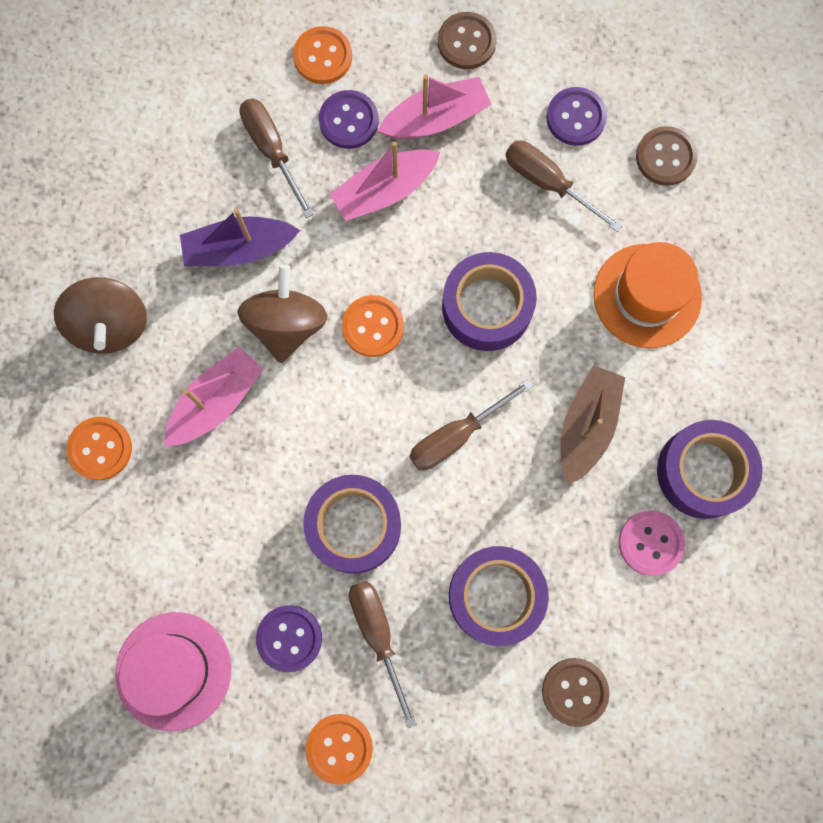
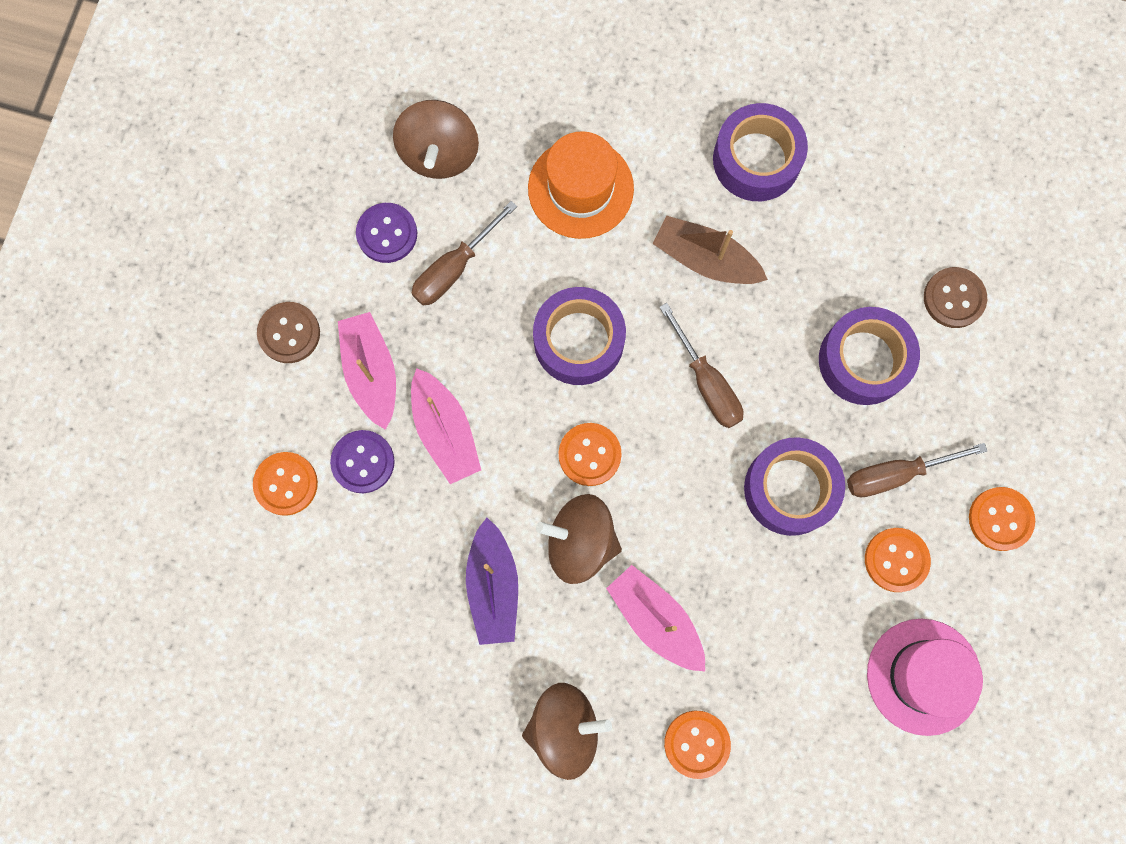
camera: 85 degrees left, 0 degrees up
(272, 150) = (387, 545): brown screwdriver -> none
(289, 638) = (896, 560): purple button -> orange button
(650, 543) = (820, 215): pink button -> none
(665, 157) = (439, 153): brown button -> brown spinning top

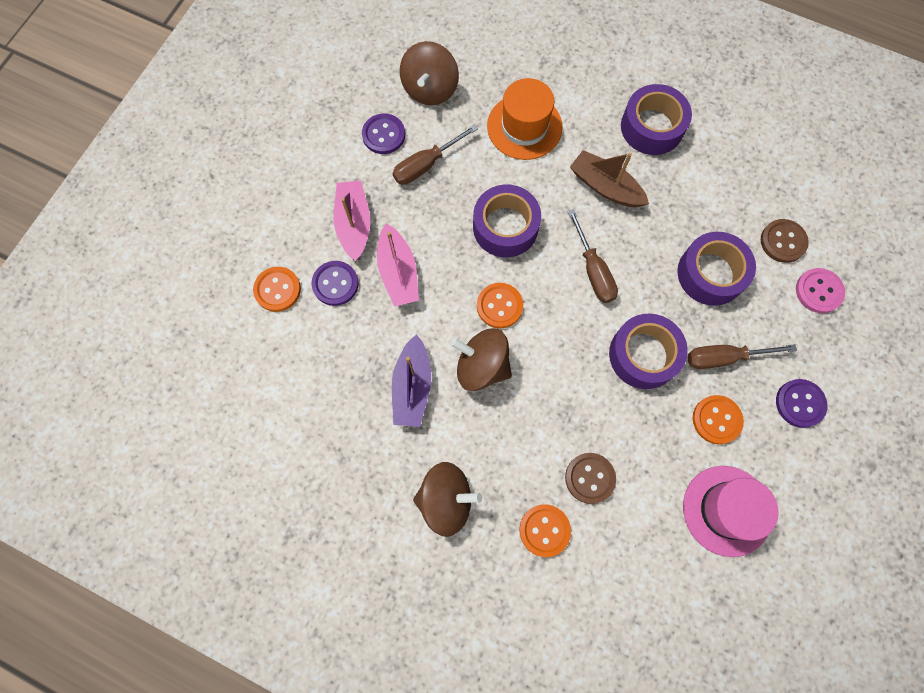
camera: 10 degrees right, 5 degrees down
(289, 333) = (302, 189): brown button -> brown button (590, 478)
(656, 619) = (528, 432): pink boat -> none
(1000, 519) = (800, 403): orange button -> purple button
(1008, 360) = (818, 291): none -> pink button

